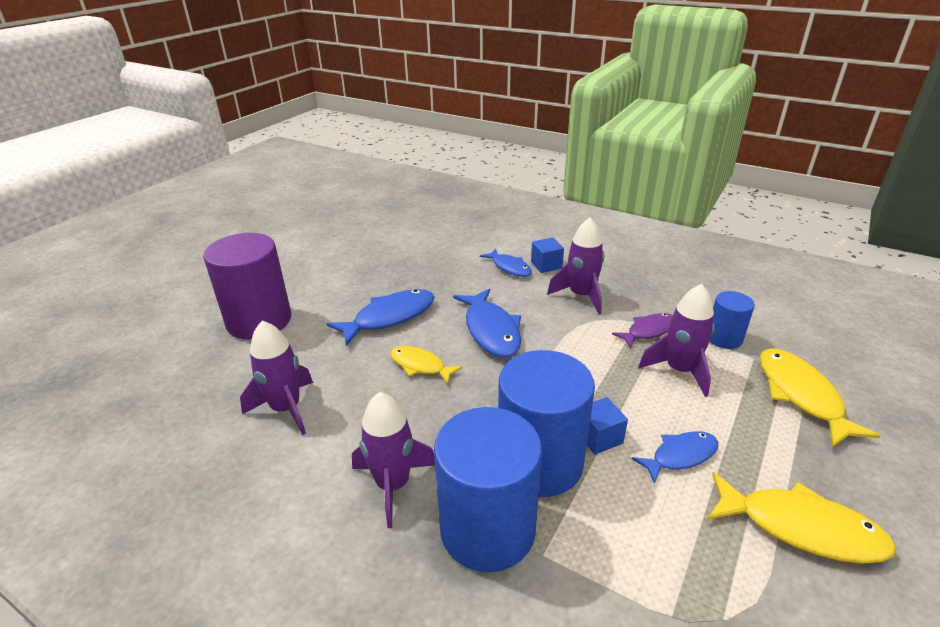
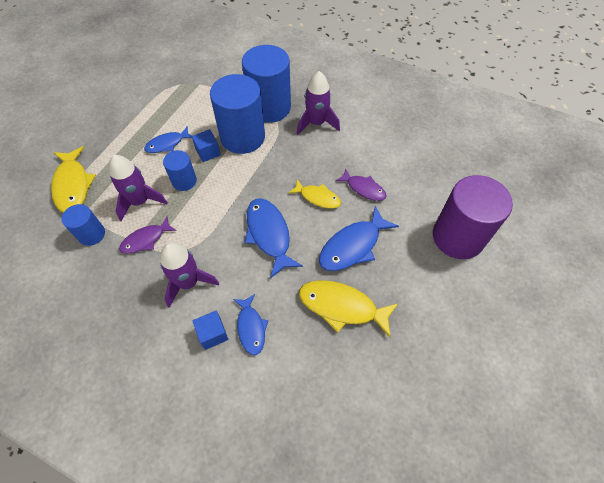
camera: 175 degrees right, 25 degrees up
(286, 408) = (392, 161): purple rocket -> none
(350, 374) = (363, 188): none -> purple fish
(509, 267) = (251, 327): blue fish -> blue fish turned 150 degrees counterclockwise
(624, 394) = (184, 181): none -> blue cylinder
(801, 527) = (128, 114): yellow fish -> yellow fish (342, 307)

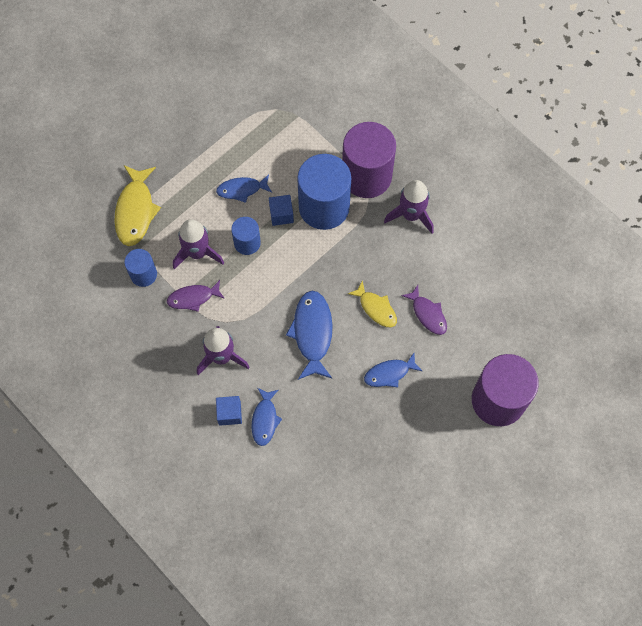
camera: 20 degrees right, 10 degrees up
(269, 107) = (366, 176): blue cylinder -> purple cylinder
(342, 307) = (354, 429): yellow fish -> none
(353, 246) = (389, 373): blue fish -> blue fish, size x0.62

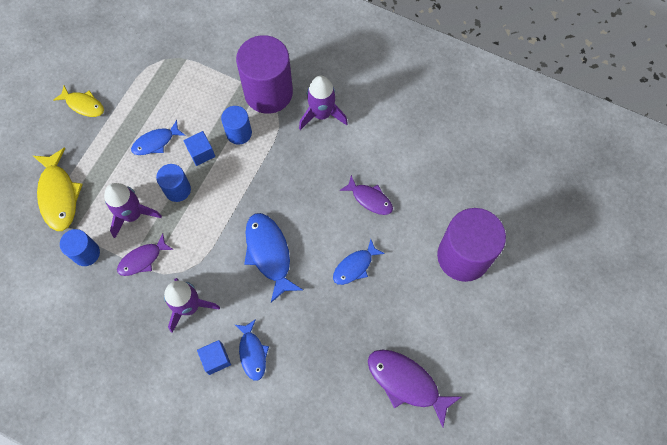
camera: 20 degrees left, 0 degrees up
(324, 207) = (239, 133): blue cylinder -> blue cylinder, size x0.52
(376, 308) = (320, 210): yellow fish -> yellow fish (83, 105)
(398, 498) = (406, 383): none -> purple fish

